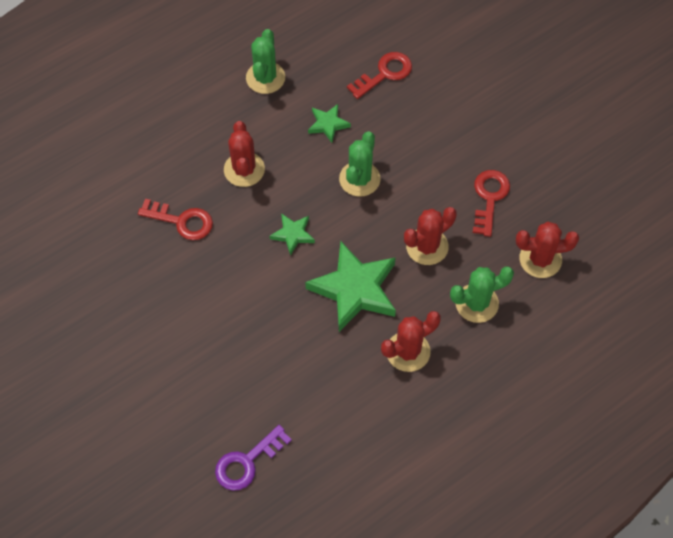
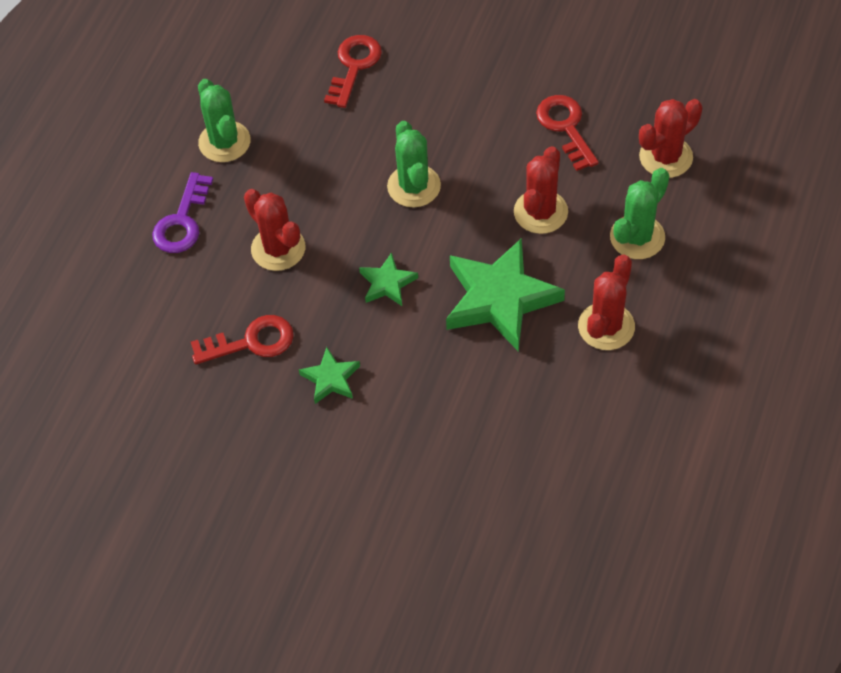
camera: 30 degrees left, 5 degrees down
(247, 462) = (528, 542): purple key -> purple key (182, 221)
(328, 124) = (334, 151): green star -> green star (330, 379)

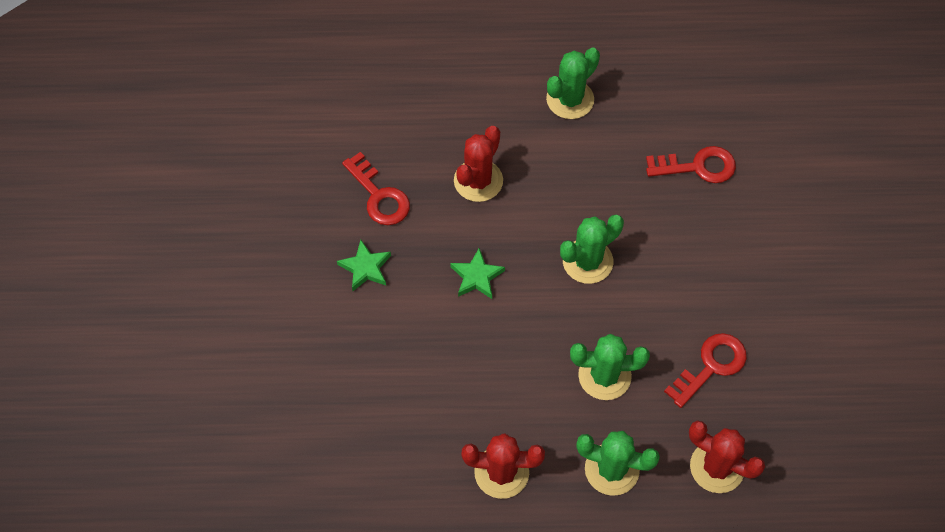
camera: 65 degrees right, 5 degrees up
(182, 221) = (476, 101): purple key -> none
(500, 299) = (496, 372): green star -> none
(540, 212) = (604, 376): red cactus -> green cactus

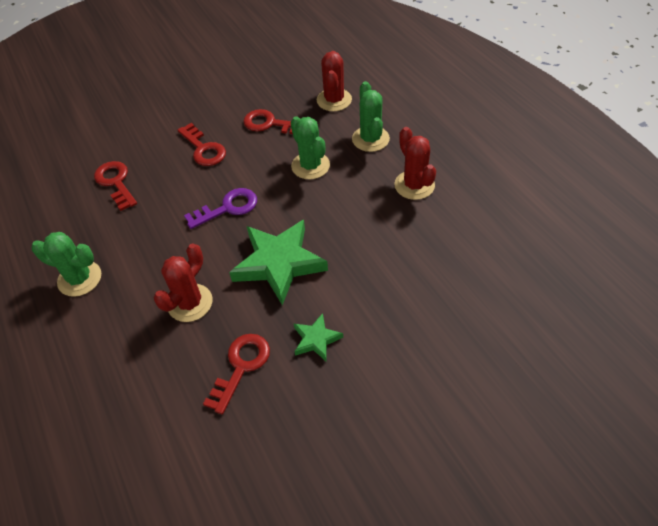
camera: 115 degrees left, 10 degrees down
(477, 277) = (279, 263): green star -> green star, size x2.03
(478, 181) = (190, 303): red cactus -> red cactus turned 60 degrees counterclockwise
(587, 261) = (228, 208): green cactus -> purple key
(705, 273) = (203, 149): none -> red key

